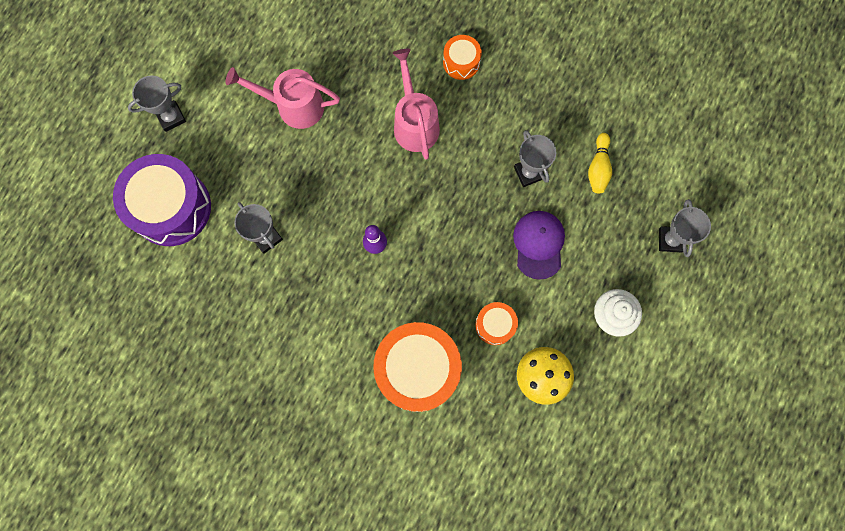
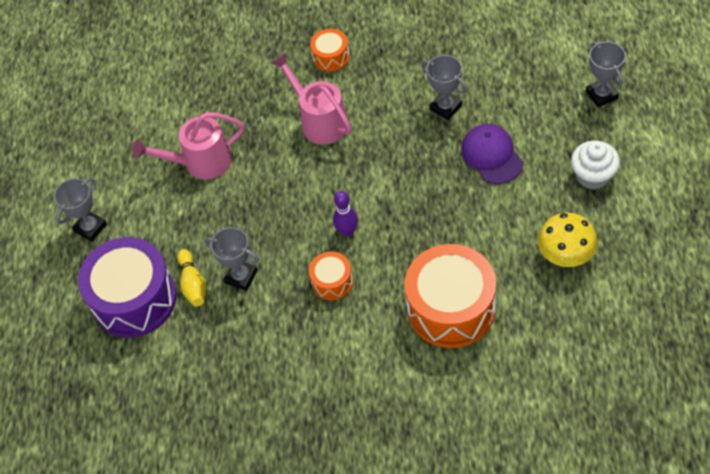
camera: 20 degrees left, 20 degrees down
(495, 325) = (496, 236): orange drum -> orange drum (332, 281)
(598, 168) = (503, 74): yellow bowling pin -> yellow bowling pin (193, 284)

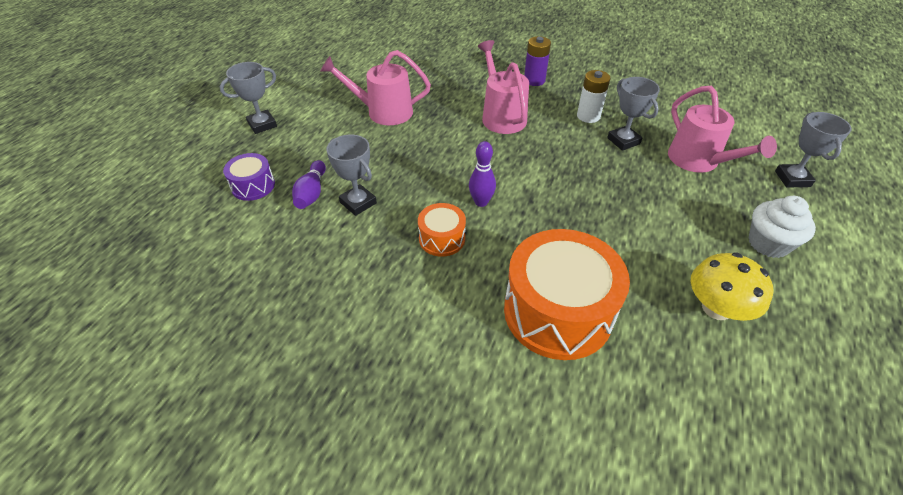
camera: 15 degrees right, 10 degrees down
(134, 299) = (253, 186): purple drum -> purple drum, size x0.49
(193, 284) = (312, 193): yellow bowling pin -> purple bowling pin
(331, 57) = (534, 80): orange drum -> purple battery
(402, 87) = (588, 116): none -> white battery
(491, 155) = (657, 190): purple cap -> none
(519, 106) = (699, 161): none -> pink watering can

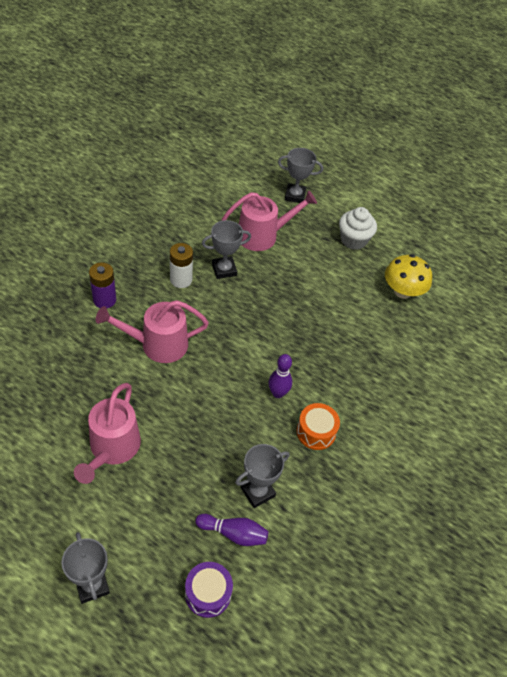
camera: 85 degrees left, 5 degrees up
(557, 312) = (397, 376): orange drum -> none

